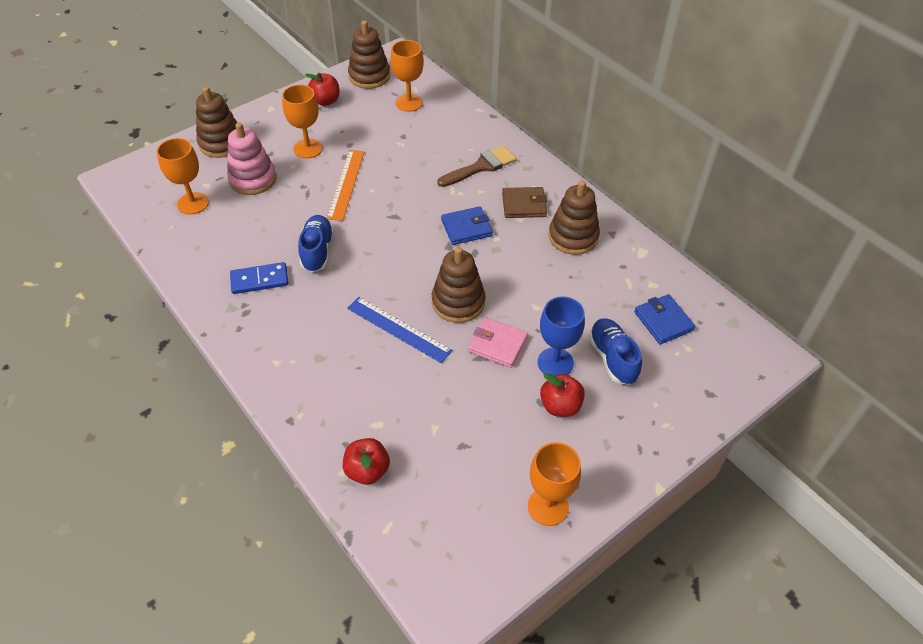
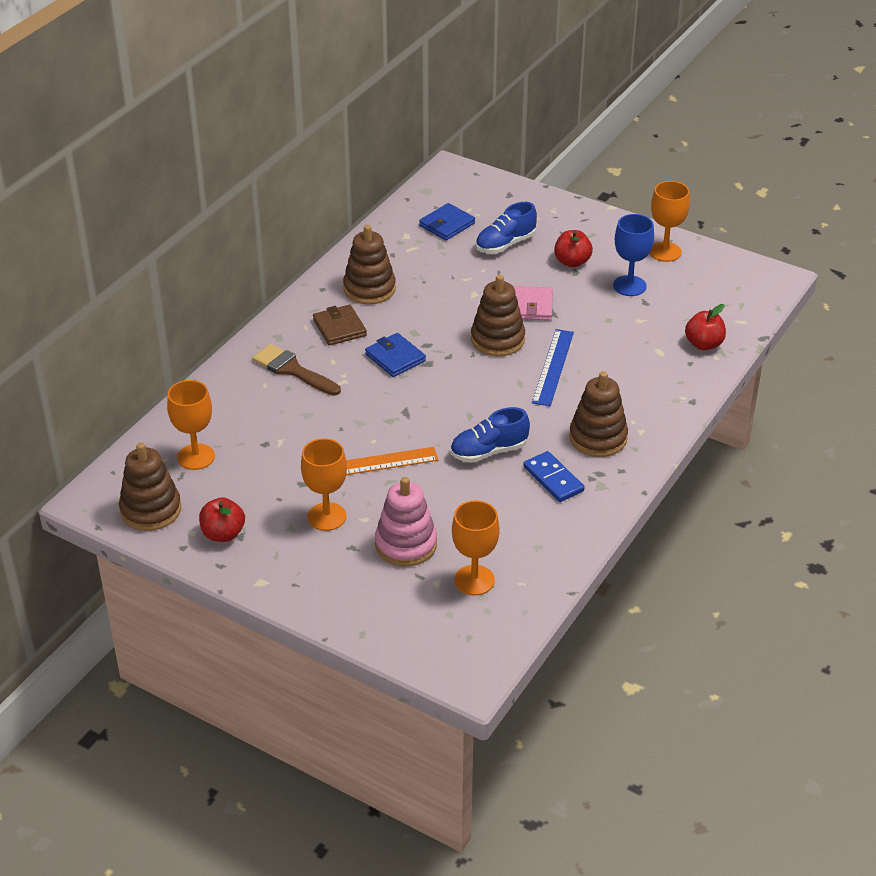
camera: 110 degrees left, 10 degrees down
(221, 143) = (354, 601): brown stacking toy -> brown stacking toy (598, 438)
(555, 362) = (530, 272): blue goblet -> blue goblet (629, 286)

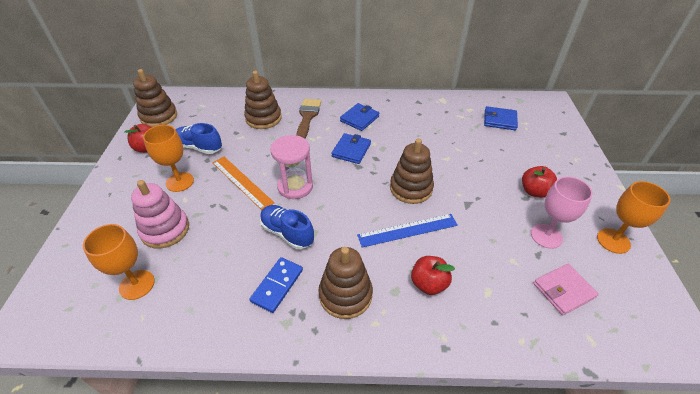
camera: 60 degrees right, 5 degrees up
(196, 457) = (210, 114): orange goblet -> none
(339, 328) = (359, 119): brown wallet -> blue wallet
(369, 289) = (405, 115): brown stacking toy -> brown stacking toy (263, 118)
(420, 423) = (295, 186): none -> pink hourglass
(505, 244) = (512, 152): blue shoe -> blue shoe (199, 147)
(532, 306) = (463, 191): pink wallet -> pink wallet (563, 290)
(629, 286) = (546, 236): blue goblet -> pink goblet
(704, 344) = (529, 322): red apple -> red apple (428, 284)

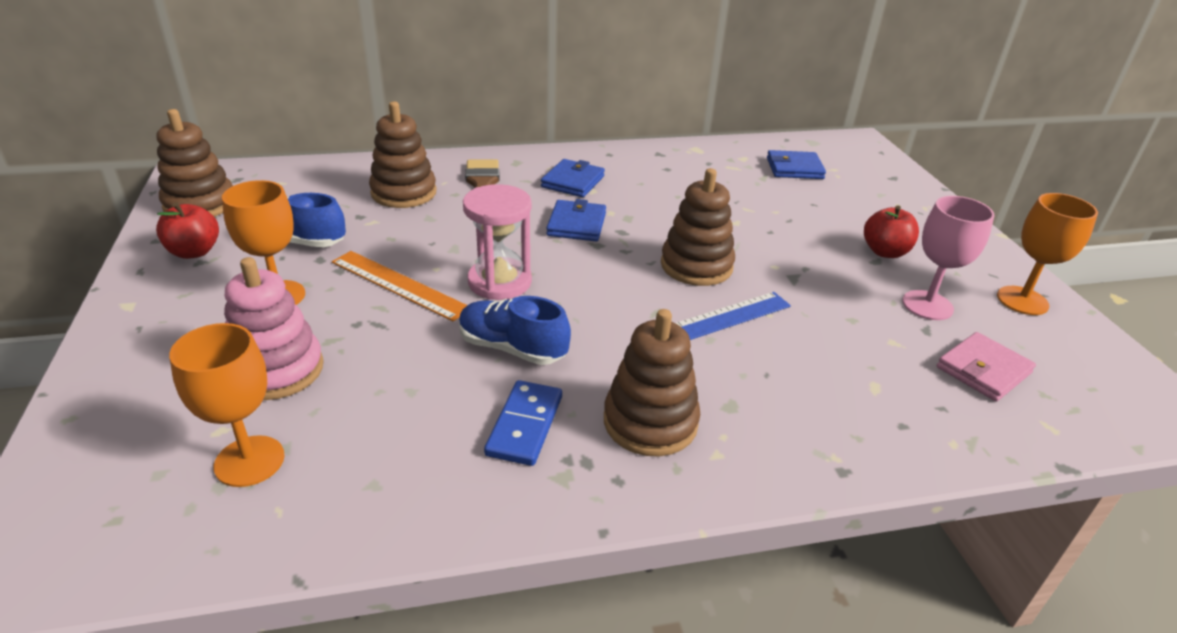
camera: 15 degrees left, 10 degrees down
(428, 284) = (779, 388): red apple -> none

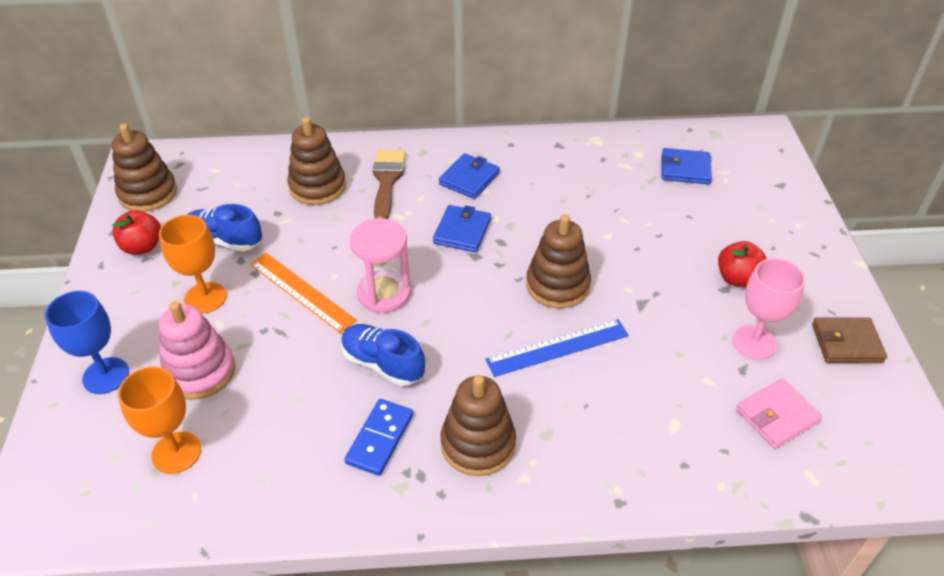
camera: 10 degrees right, 10 degrees up
(146, 382) = (106, 375): none -> blue goblet
(1022, 300) = (846, 343): orange goblet -> brown wallet

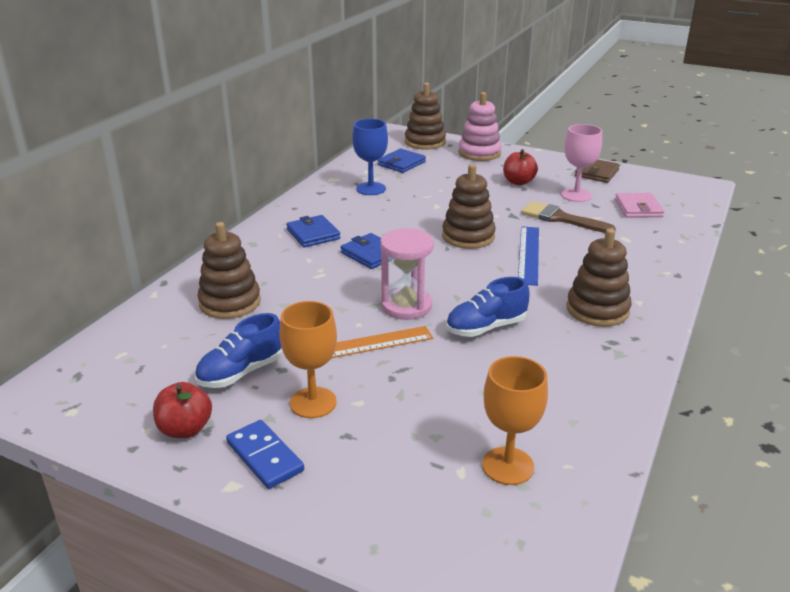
camera: 60 degrees left, 15 degrees down
(106, 375) = (364, 496): blue goblet -> blue goblet (371, 189)
(148, 193) = (98, 407): brown stacking toy -> brown stacking toy (425, 142)
(200, 372) = (413, 428): pink stacking toy -> pink stacking toy (479, 153)
(380, 439) = (565, 350): blue domino -> blue domino (265, 456)
(387, 181) = (268, 268): brown brush -> brown brush (561, 218)

